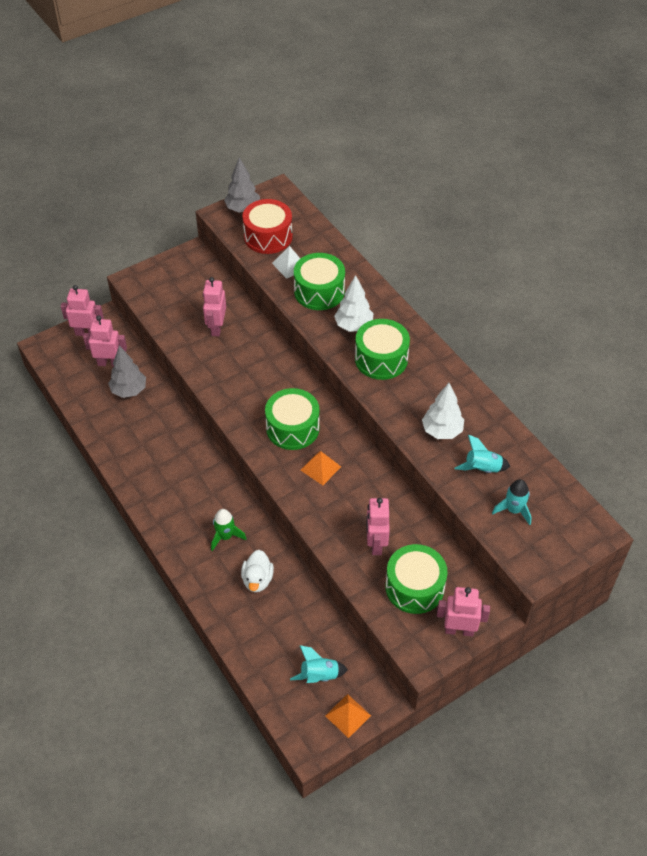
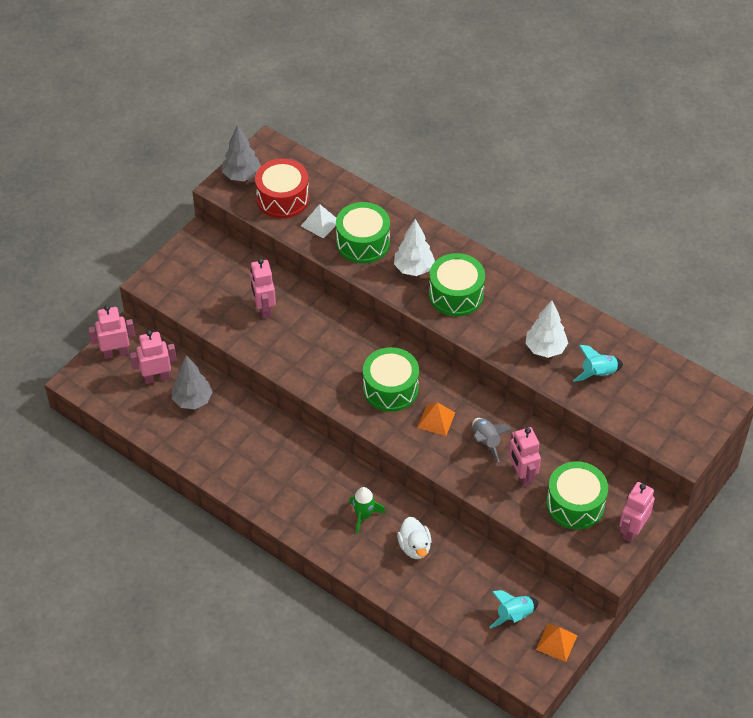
camera: 20 degrees left, 0 degrees up
(357, 502) = (486, 441): none -> grey rocket
(459, 630) = (632, 530): pink robot -> pink robot turned 45 degrees counterclockwise
(513, 510) = (643, 404): turquoise rocket -> none

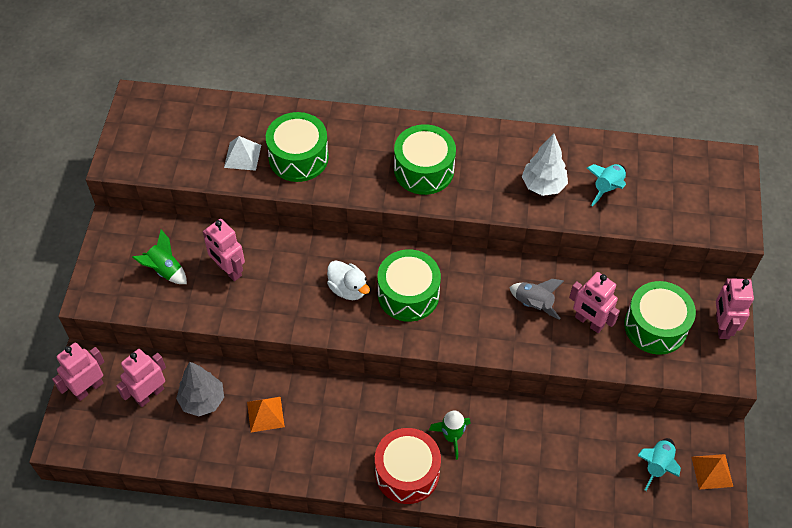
camera: 30 degrees left, 5 degrees up
(216, 287) = (165, 270): none -> green rocket
(242, 176) = (129, 141): grey tree -> none
(283, 198) = (187, 147): red drum -> red drum (407, 472)
(413, 269) = (366, 162): white tree -> none
(414, 547) = (520, 444): white duck -> white duck (348, 289)
(436, 420) = (472, 305): orange pyramid -> orange pyramid (265, 414)

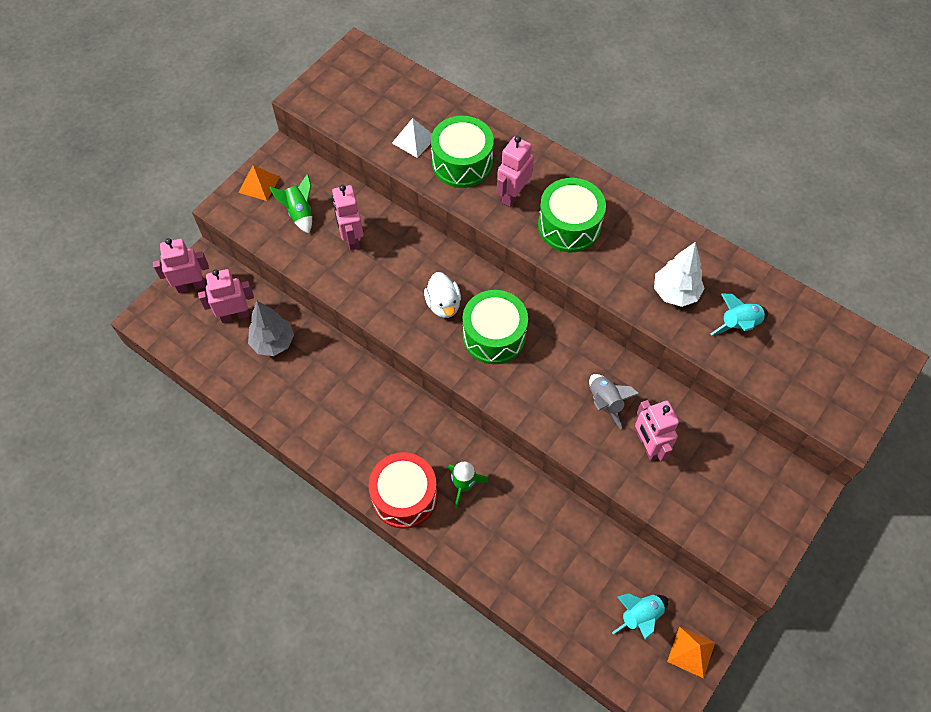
camera: 30 degrees right, 5 degrees up
(265, 414) = (317, 381): orange pyramid -> orange pyramid (259, 184)
(655, 326) = (712, 483): green drum -> none
(721, 326) = (781, 517): pink robot -> pink robot (513, 195)

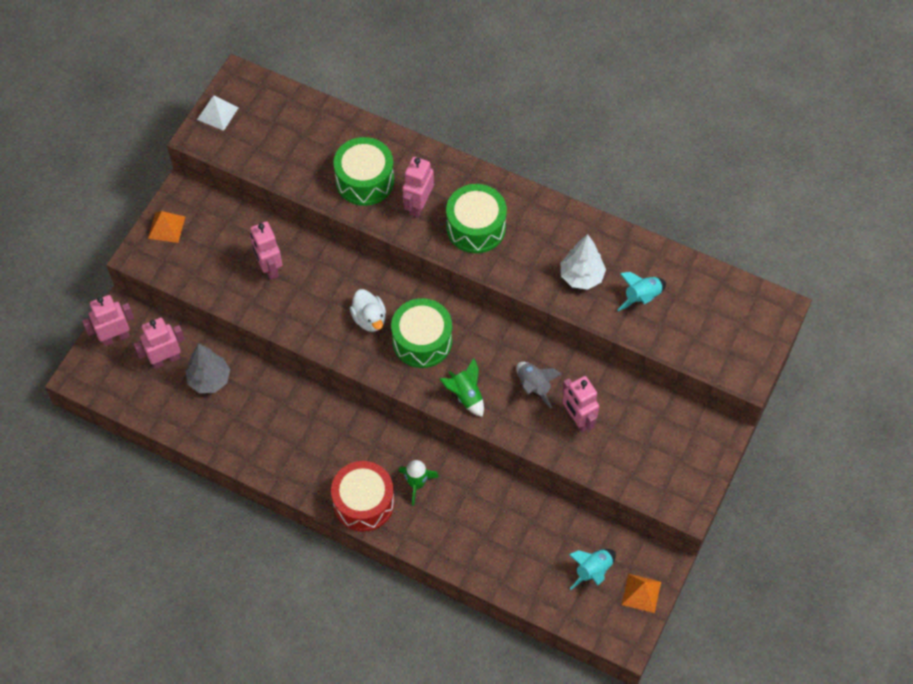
camera: 10 degrees left, 0 degrees up
(299, 213) = (213, 250): green rocket -> green rocket (465, 395)
(414, 140) = (314, 164): white pyramid -> white pyramid (217, 113)

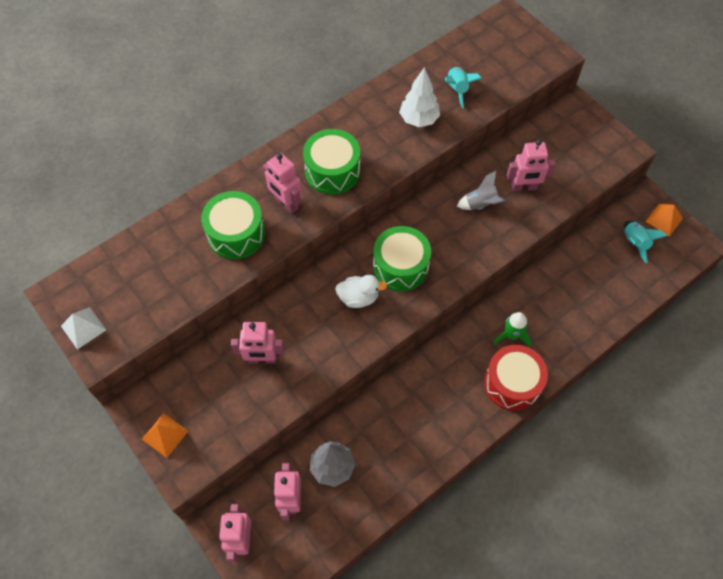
camera: 65 degrees left, 0 degrees up
(465, 395) = (467, 255): green rocket -> none

